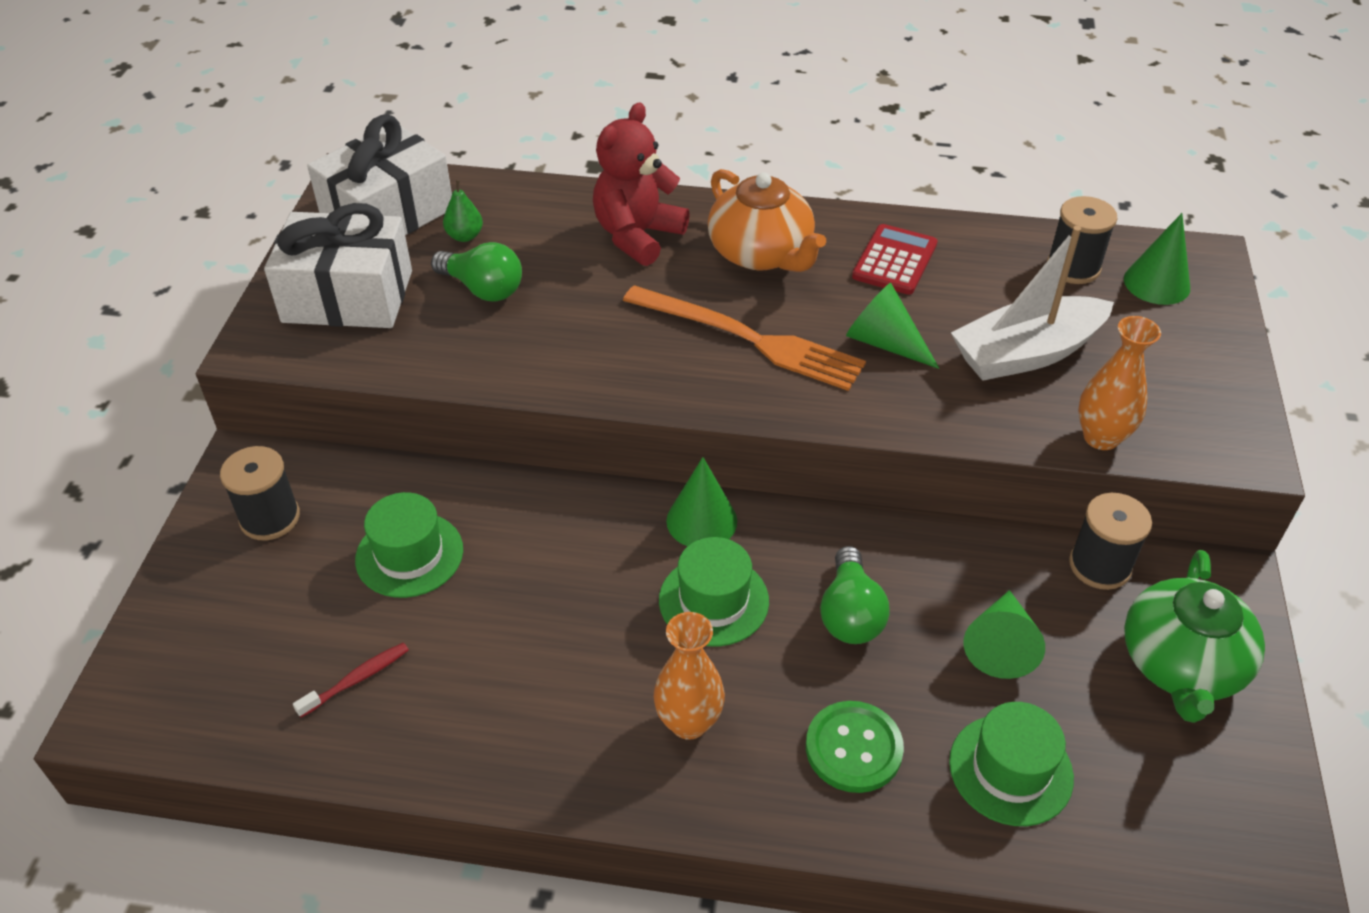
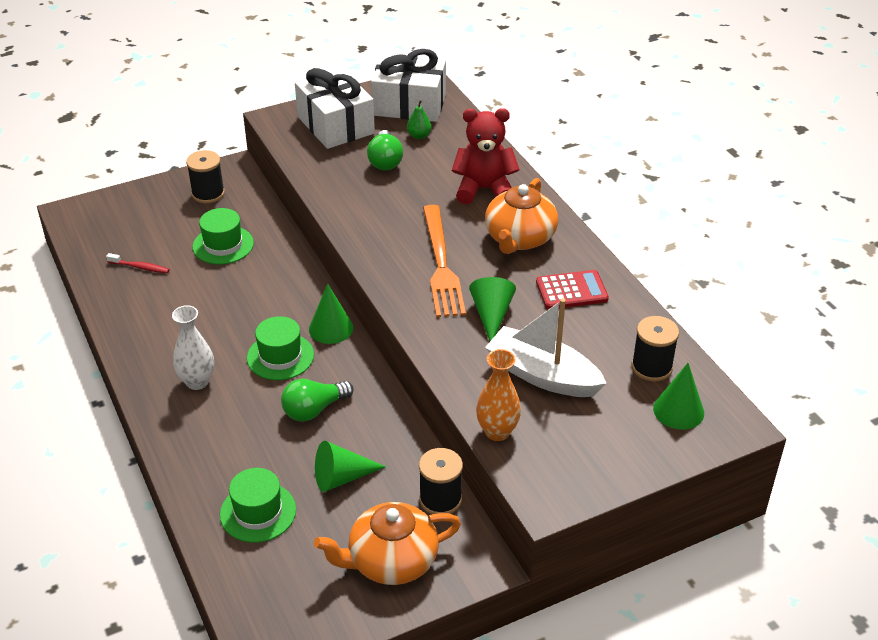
camera: 55 degrees right, 5 degrees down
(689, 722) = (197, 382): orange vase -> white vase
(853, 748) = (226, 446): green button -> none
(1181, 665) = (391, 561): green teapot -> orange teapot

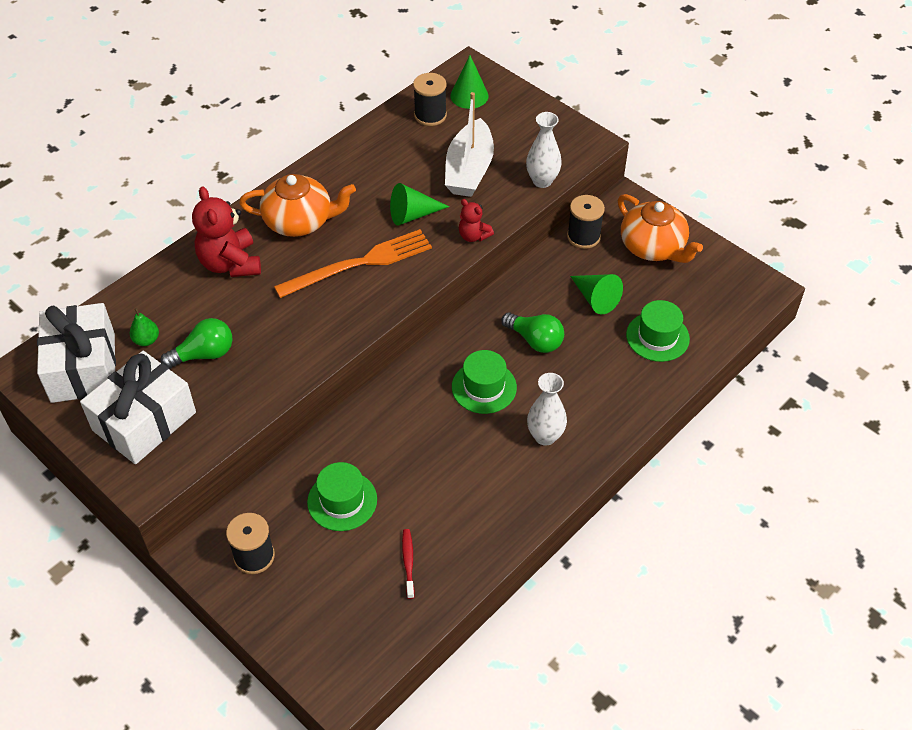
camera: 110 degrees left, 10 degrees up
(331, 328) = (430, 363): green cone -> none
(437, 351) = (473, 236): none -> red teddy bear
(497, 432) = (542, 181): orange vase -> white vase
(571, 291) = (359, 174): red calculator -> none

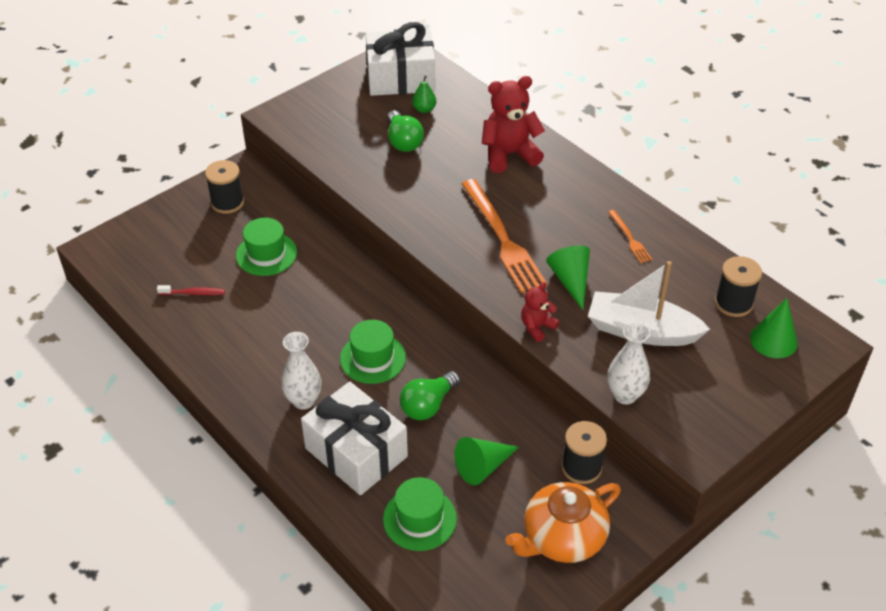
camera: 95 degrees right, 5 degrees down
(144, 421) = (338, 112): white gift -> white gift (356, 452)
(299, 221) = (563, 198): orange teapot -> none
(354, 176) = (630, 238): none -> orange fork

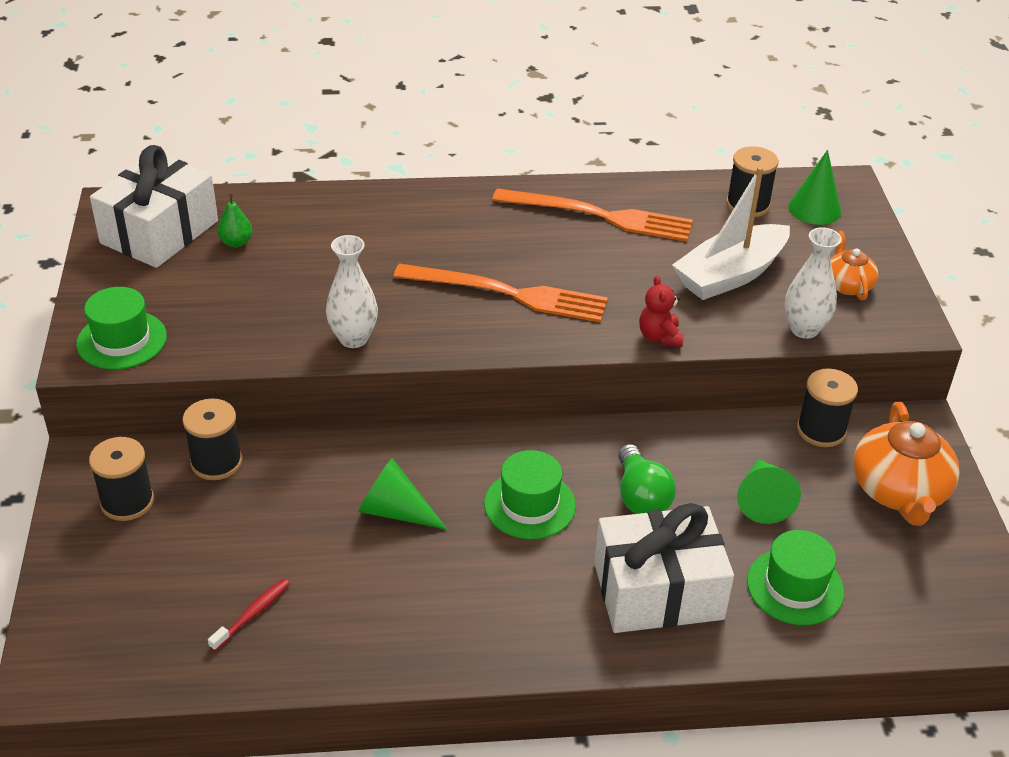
camera: 55 degrees left, 5 degrees down
(266, 254) = (262, 511): green hat -> green hat (122, 340)
(284, 216) = (216, 462): none -> black spool
(303, 400) = (538, 597): white vase -> white vase (353, 338)
(403, 141) = (268, 283): green light bulb -> none
(509, 154) = (387, 224): red teddy bear -> none
(570, 280) = (617, 282): green cone -> green cone (395, 511)
(630, 238) = (599, 216): orange fork -> orange fork, size x2.13
(702, 397) = (847, 285): none -> orange teapot

